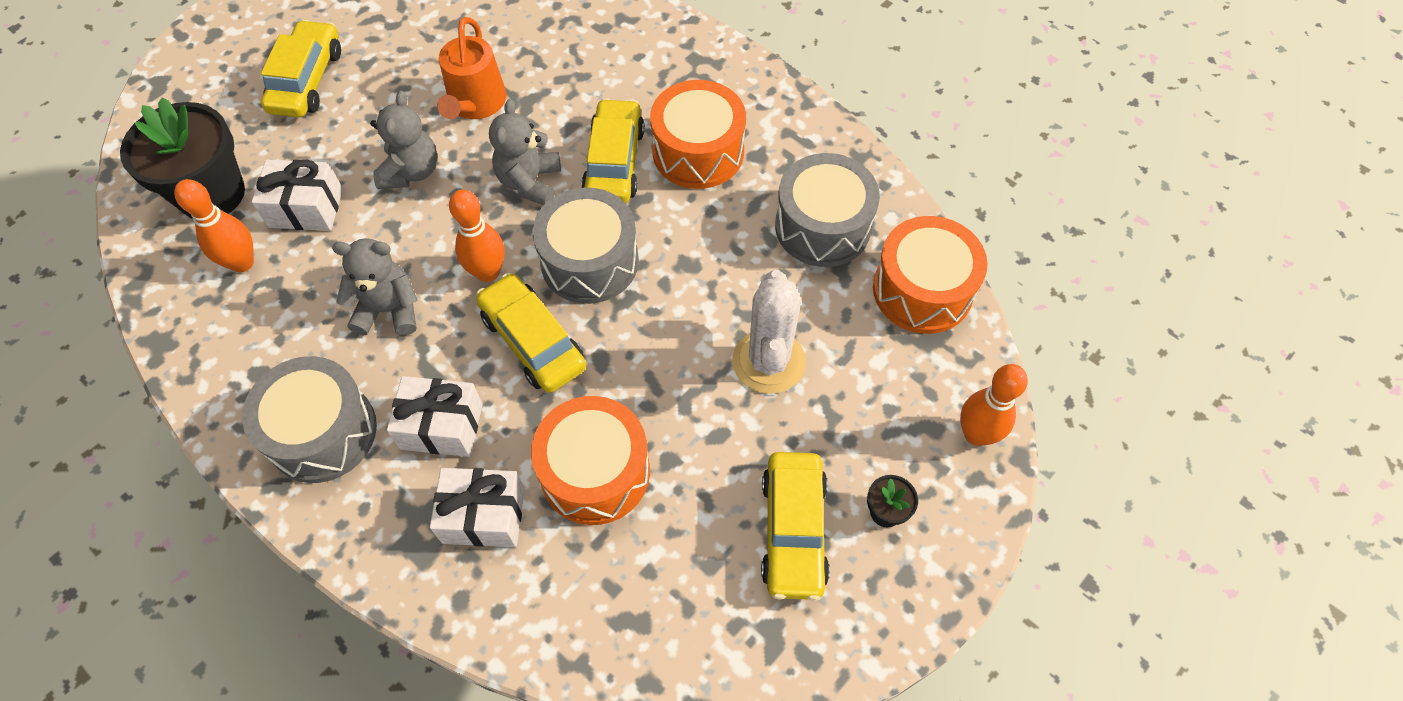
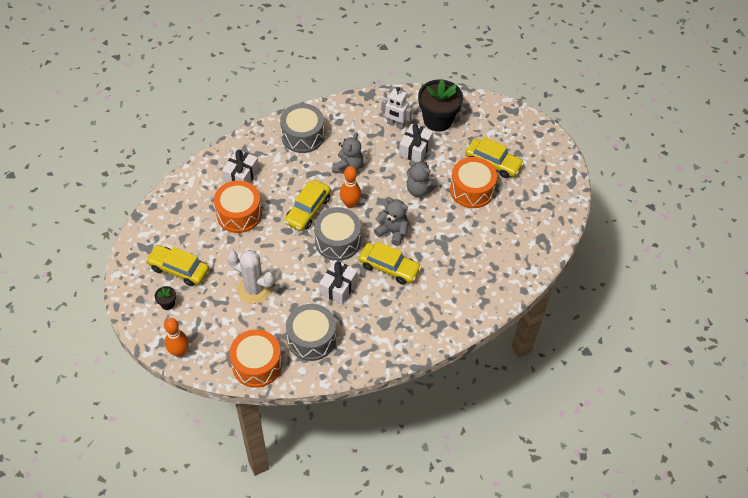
camera: 110 degrees right, 5 degrees down
(242, 263) = (395, 124): orange bowling pin -> white robot
(441, 426) = (285, 171): white gift -> white gift (338, 287)
(476, 103) = (450, 223): orange watering can -> none
(533, 341) = (308, 210): yellow car -> yellow car turned 135 degrees clockwise
(698, 152) = (379, 303): orange drum -> orange drum (471, 190)

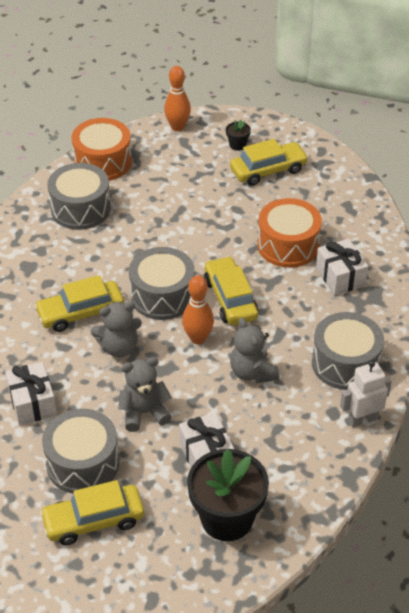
camera: 135 degrees right, 10 degrees down
(254, 289) = (182, 204): white cactus -> none
(338, 287) = (108, 260): white gift -> white gift (32, 403)
(395, 124) = (267, 466): white robot -> white robot (362, 419)
(471, 190) = (82, 463): orange drum -> grey drum

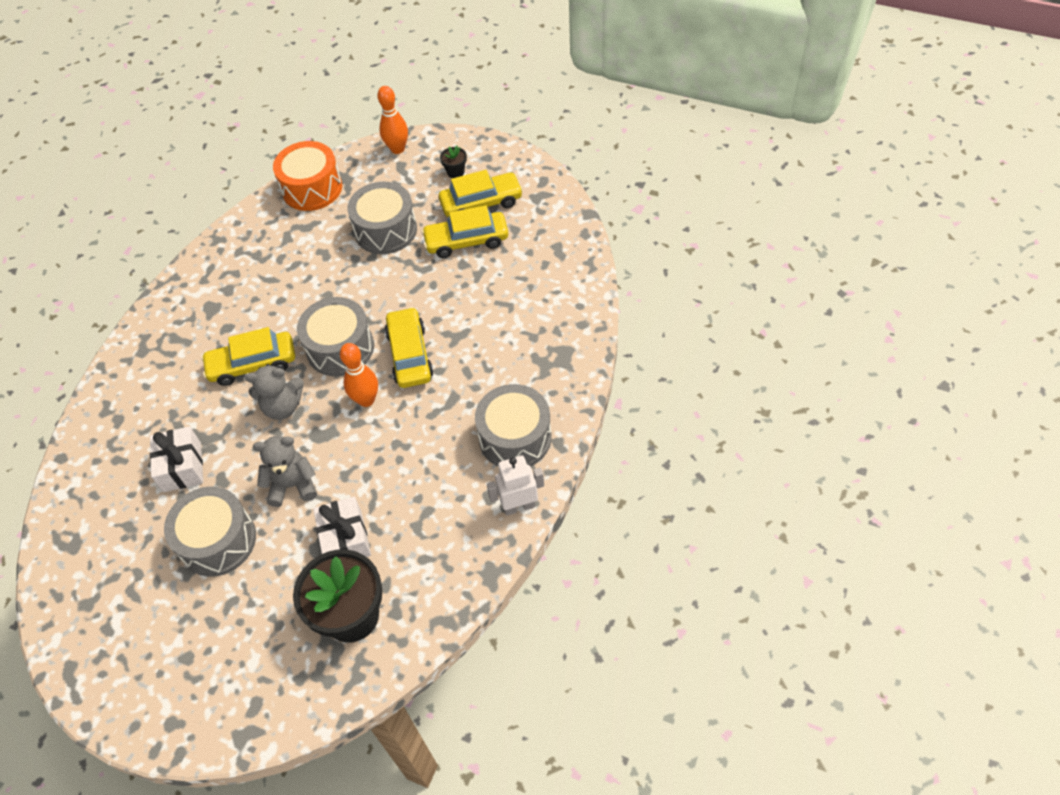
camera: 10 degrees right, 10 degrees up
(80, 209) = (278, 242): grey drum -> grey drum (386, 230)
(93, 521) = (215, 608): yellow car -> yellow car (466, 241)
(252, 372) = (414, 443): grey teddy bear -> none
(288, 245) = (484, 293): orange drum -> none
(340, 277) = (531, 333): white gift -> none

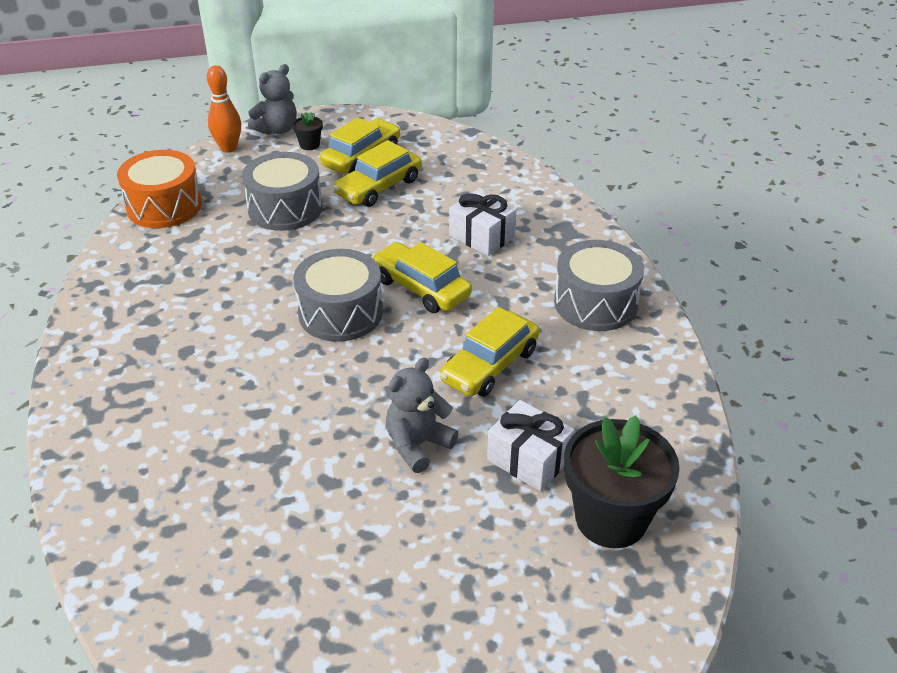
camera: 40 degrees left, 15 degrees down
(182, 467) = (266, 494): white gift -> white gift (482, 236)
(218, 540) = (387, 537): grey drum -> none
(252, 364) = (253, 367): yellow car -> yellow car (490, 365)
(283, 406) = (330, 386): grey teddy bear -> grey teddy bear (277, 129)
(366, 400) = (417, 340): orange bowling pin -> none
(519, 506) = (661, 350): white robot -> none

